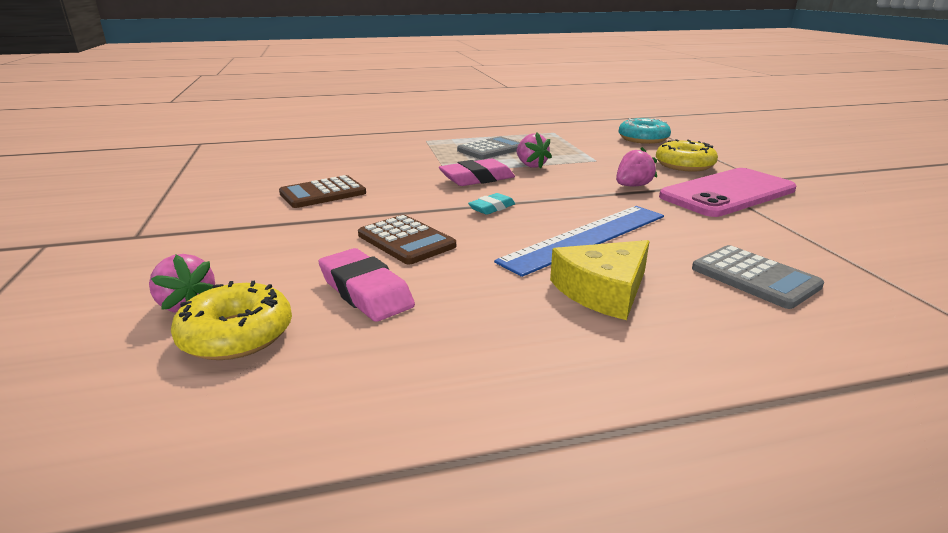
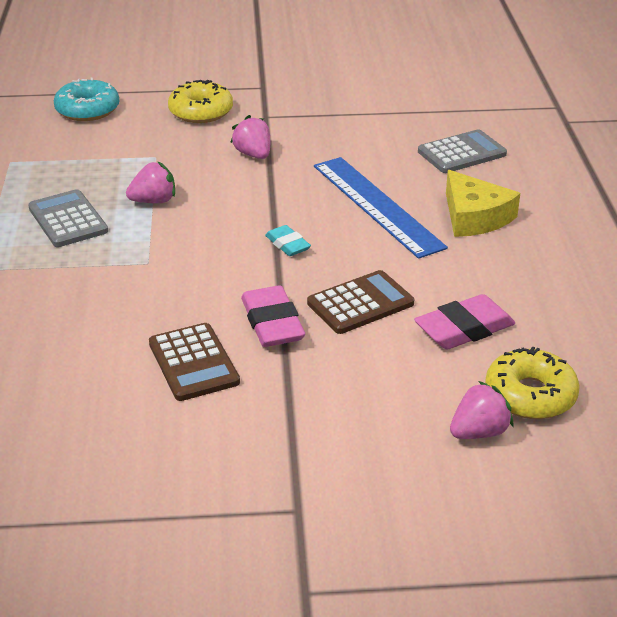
camera: 80 degrees left, 10 degrees up
(477, 179) = (187, 244): pink eraser -> pink eraser (272, 323)
(727, 193) = (293, 114): pink phone -> none

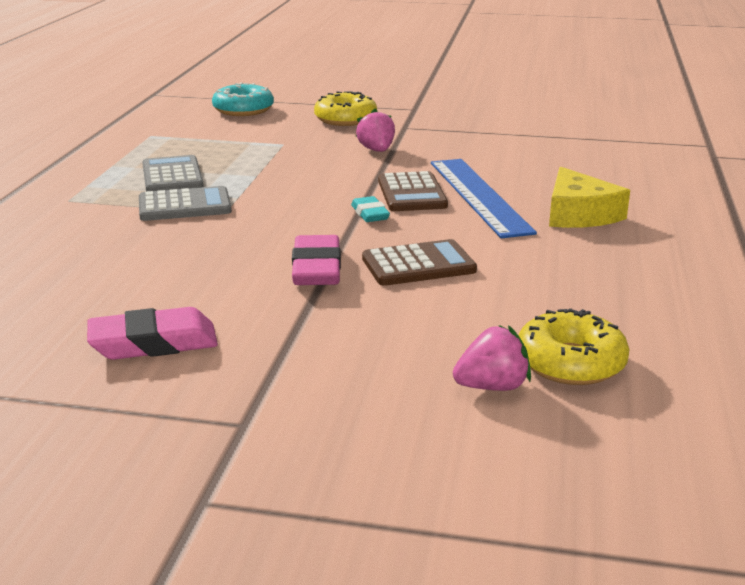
camera: 15 degrees right, 10 degrees down
(154, 201) = (260, 172): pink strawberry -> none
(193, 363) = (216, 288): brown calculator -> brown calculator (412, 193)
(461, 153) = (589, 168): grey calculator -> grey calculator (184, 206)
(464, 329) = (521, 298): pink eraser -> pink eraser (154, 343)

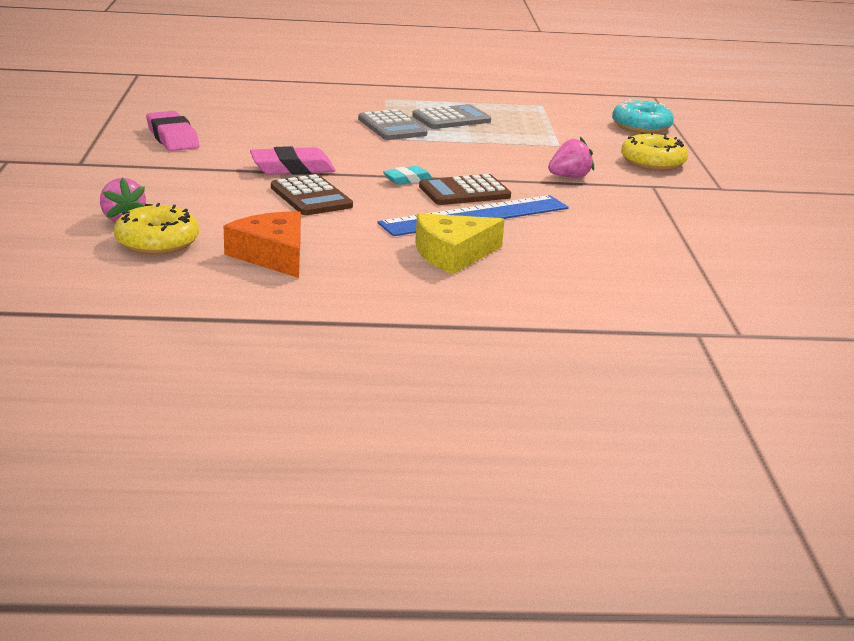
camera: 75 degrees right, 0 degrees up
(599, 295) = (272, 255): none -> orange cheese

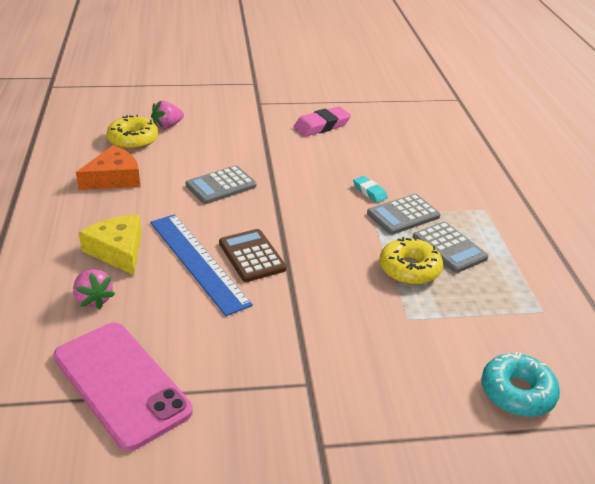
camera: 85 degrees right, 10 degrees up
(292, 168) = (277, 175): pink eraser -> none
(311, 197) = (221, 186): brown calculator -> grey calculator
(407, 179) = (271, 226): turquoise eraser -> turquoise eraser (369, 192)
(569, 177) = (312, 321): pink strawberry -> pink strawberry (93, 299)
(652, 162) = (385, 391): yellow donut -> yellow donut (409, 269)
(676, 254) = (121, 383): none -> pink phone

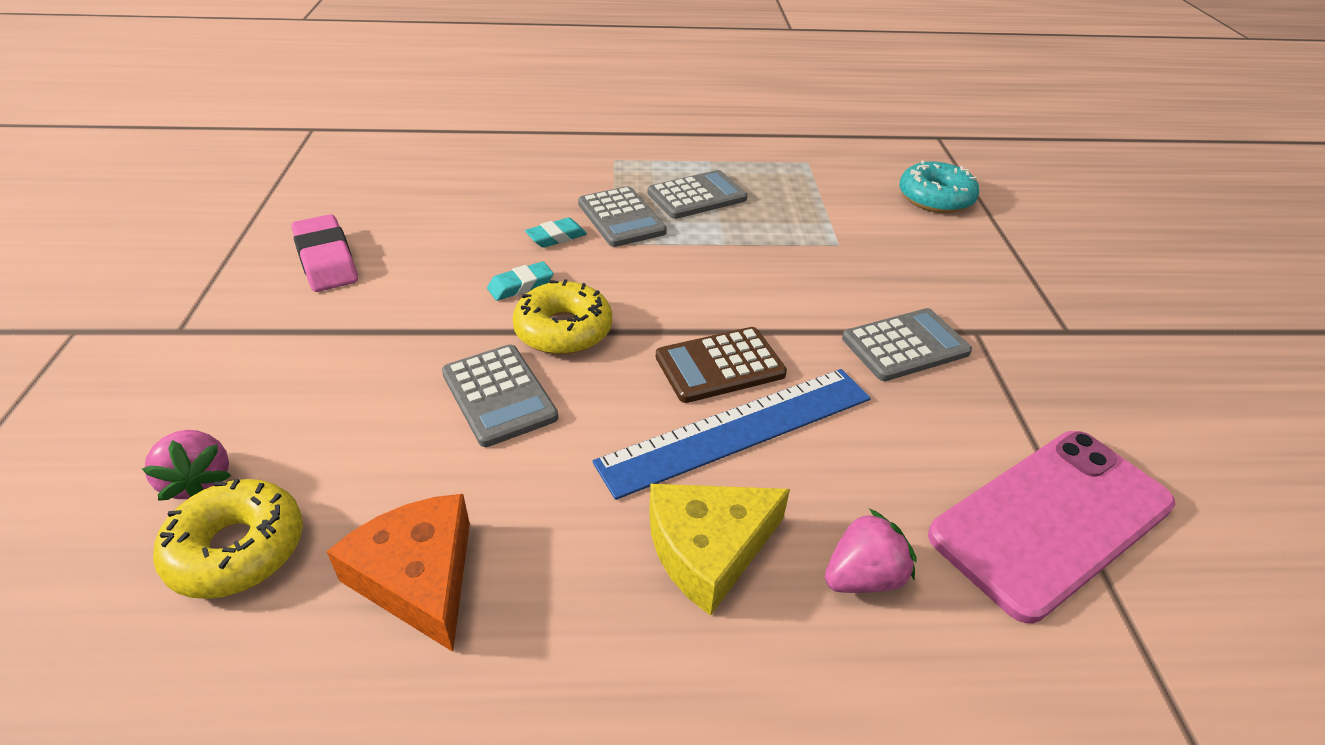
camera: 85 degrees left, 5 degrees up
(283, 340) = (905, 345): none -> grey calculator
(314, 184) = (520, 285): none -> turquoise eraser
(409, 269) = (742, 230): yellow donut -> yellow donut (563, 330)

